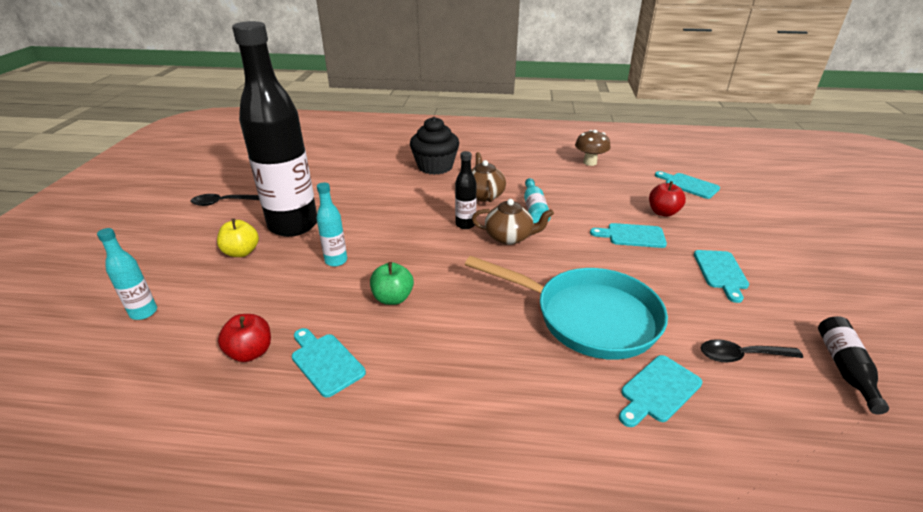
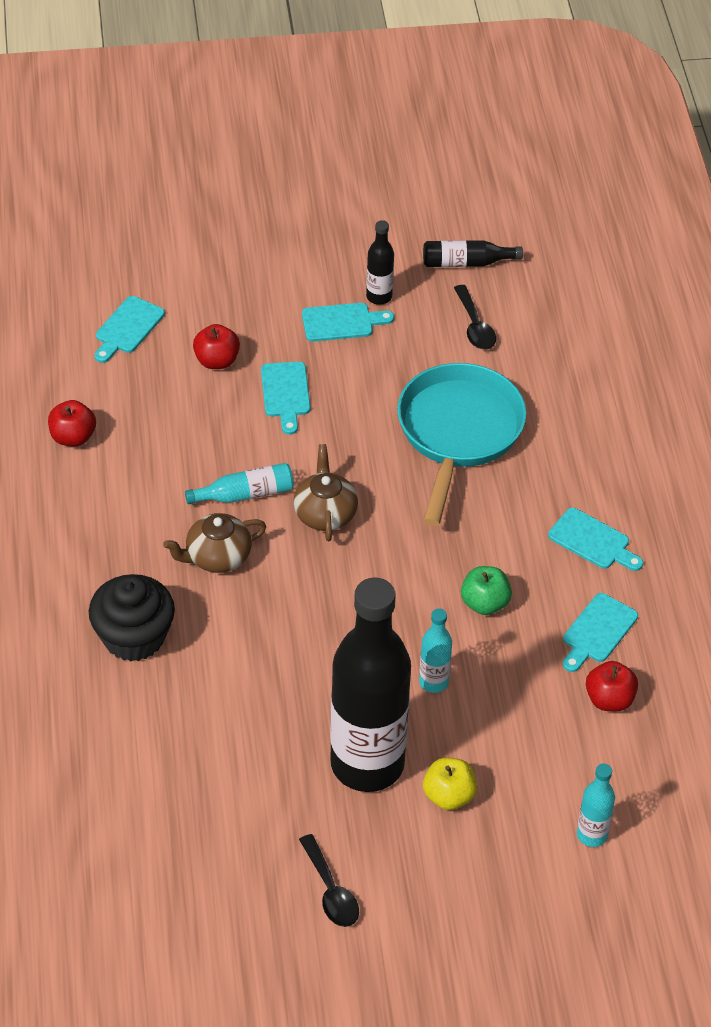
camera: 105 degrees left, 15 degrees up
(465, 224) = (307, 564): black bottle -> black bottle (379, 297)
(590, 162) = (73, 437): brown mushroom -> red apple
(658, 390) = (539, 385): turquoise cutting board -> turquoise cutting board (592, 541)

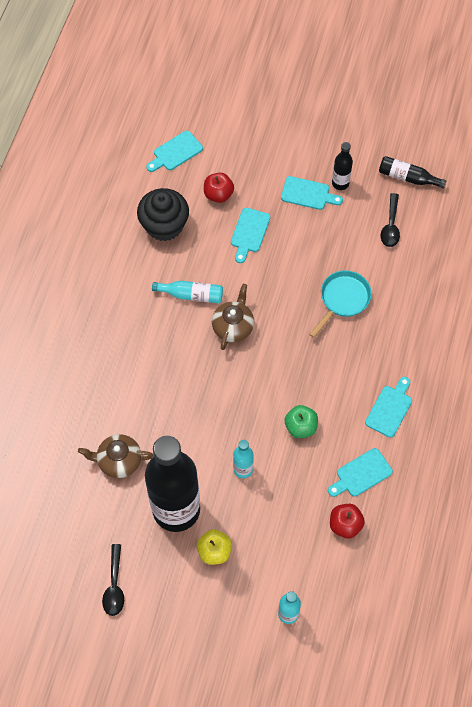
camera: 25 degrees right, 15 degrees up
(73, 437) = (108, 217): red apple -> none
(134, 637) = (80, 369): black cupcake -> black cupcake (164, 225)
(217, 557) = (154, 332): brown teapot -> brown teapot (118, 461)
(458, 433) = (342, 299): turquoise pan -> turquoise pan, size x0.59
(592, 541) = (390, 409): turquoise cutting board -> turquoise cutting board turned 120 degrees counterclockwise

